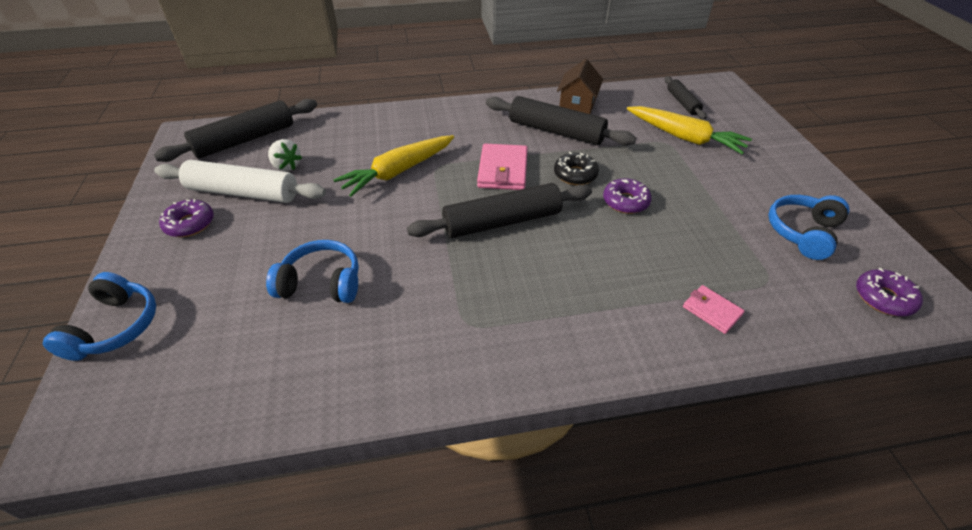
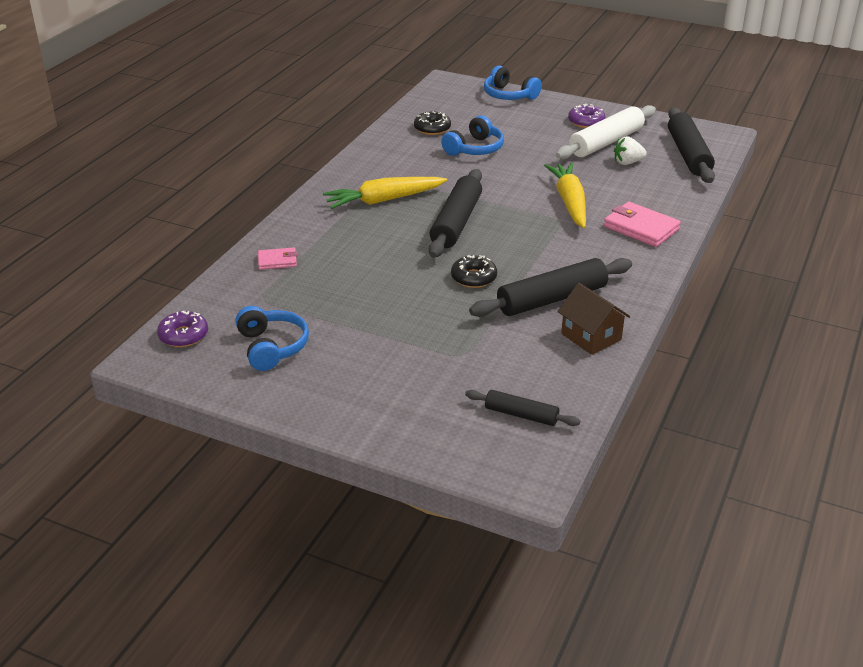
camera: 125 degrees right, 10 degrees down
(280, 356) = (432, 128): none -> black donut
(502, 170) = (520, 247): pink wallet -> pink wallet (641, 228)
(625, 202) = (411, 284): purple donut -> none
(684, 137) = (457, 371): yellow carrot -> yellow carrot (384, 200)

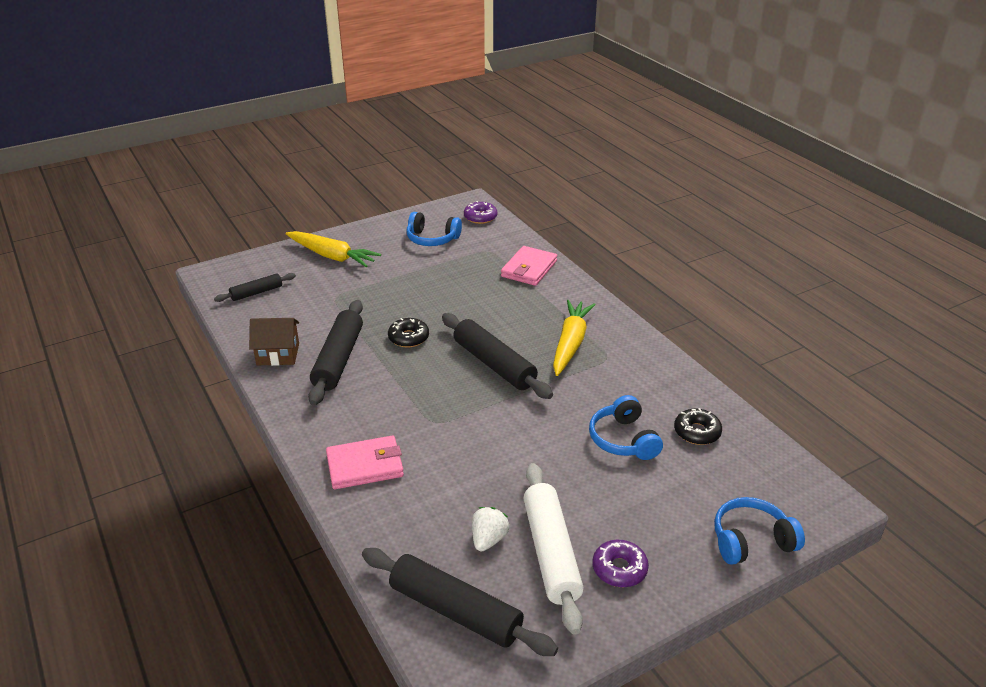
camera: 125 degrees right, 0 degrees up
(277, 261) = (529, 269): pink wallet -> pink wallet, size x1.73
(569, 202) = (456, 446): yellow carrot -> yellow carrot (332, 256)

